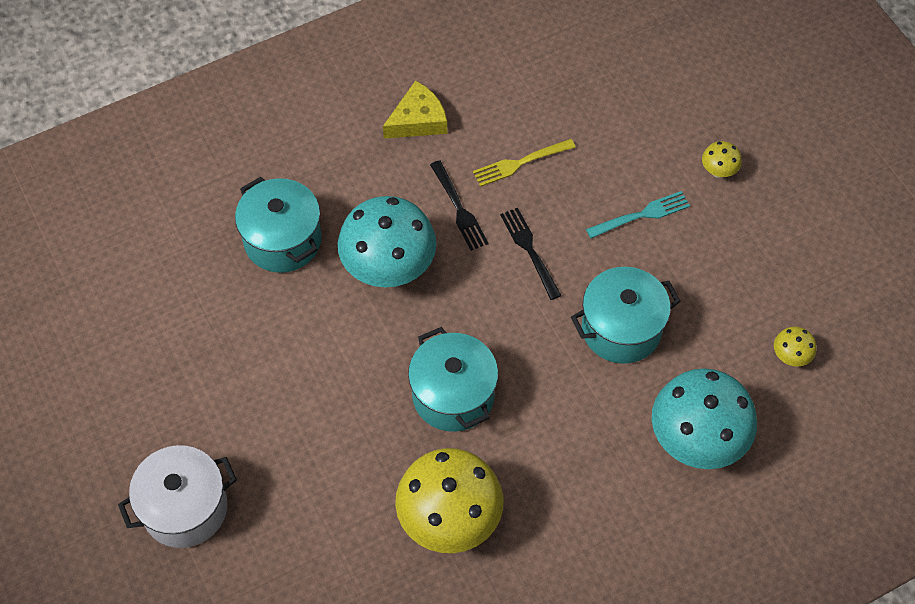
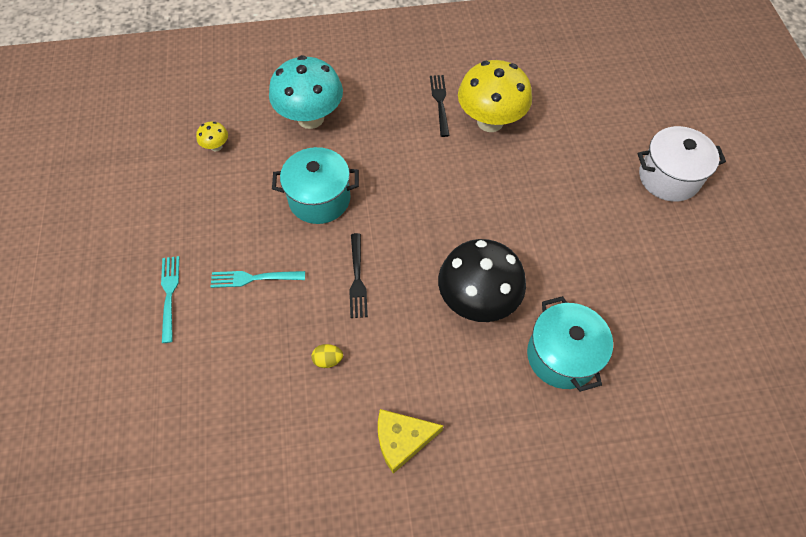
camera: 160 degrees left, 0 degrees up
(389, 268) = (477, 300): turquoise mushroom -> black mushroom
(453, 395) = (460, 192): turquoise pot -> none
(459, 208) = (399, 334): black fork -> black fork (440, 103)
(520, 163) = (328, 360): yellow fork -> yellow egg
(718, 171) = (169, 295): yellow mushroom -> turquoise fork

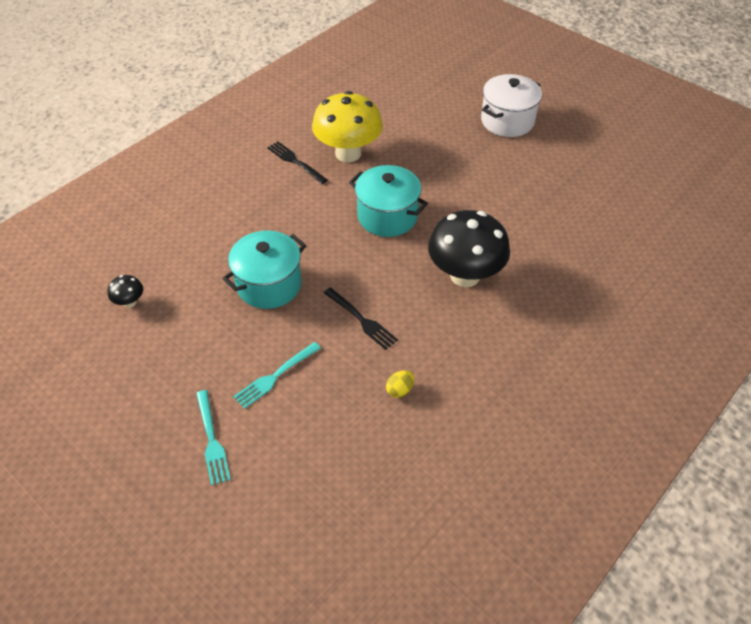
camera: 40 degrees left, 10 degrees down
(169, 295) = (212, 440): turquoise fork -> turquoise fork turned 150 degrees counterclockwise
(216, 146) = (130, 302): yellow mushroom -> black mushroom
(310, 118) = (196, 232): turquoise mushroom -> none
(402, 439) = (510, 401): yellow cheese -> none
(562, 356) = (556, 272): turquoise pot -> turquoise pot (387, 216)

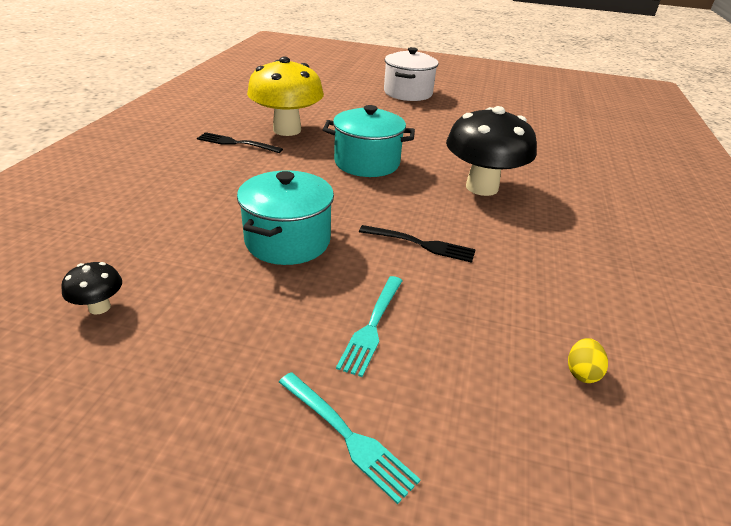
camera: 30 degrees left, 15 degrees down
(400, 390) = (524, 293): yellow egg -> yellow egg (582, 372)

